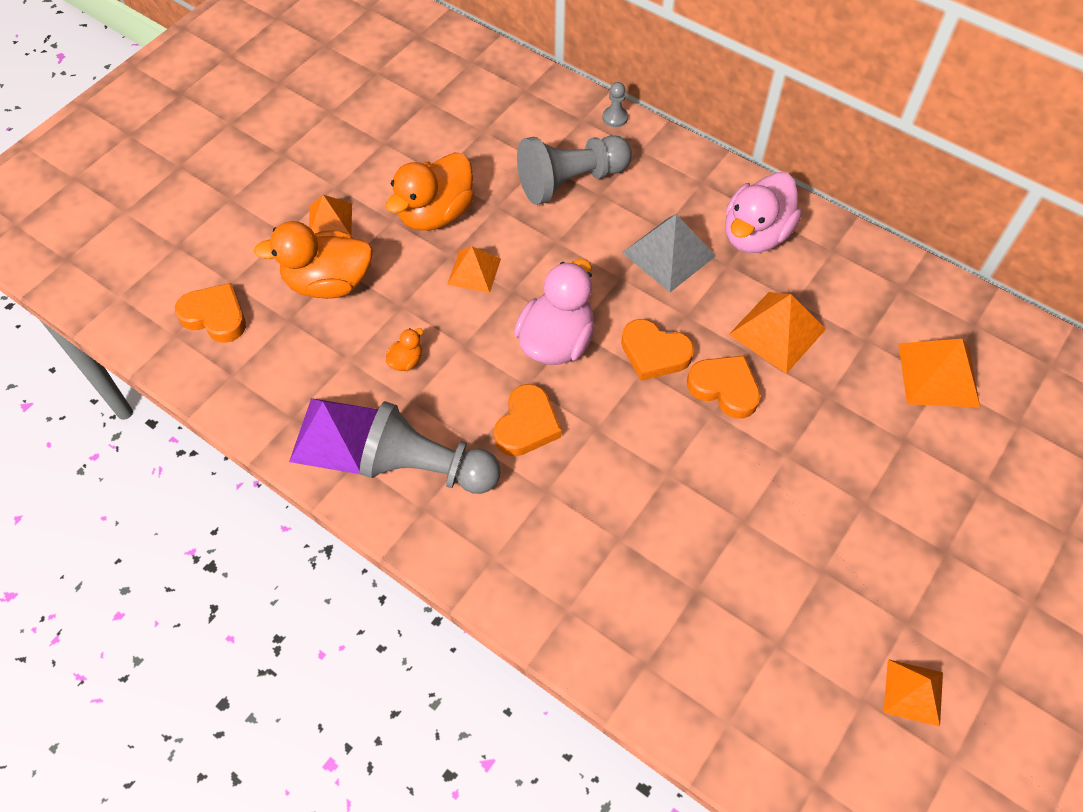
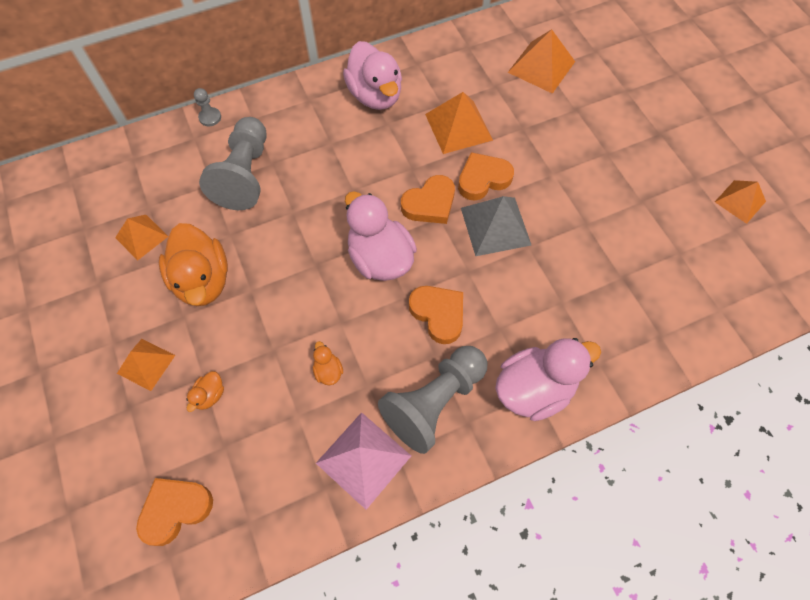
camera: 60 degrees left, 5 degrees up
(328, 283) = (210, 395): orange duck -> orange duck, size x0.43
(335, 435) = (363, 459): purple pyramid -> pink pyramid
(474, 271) = (278, 281): orange pyramid -> orange pyramid (141, 237)
(497, 555) = (534, 389): none -> pink duck
(668, 254) = (355, 151): grey pyramid -> grey pyramid (495, 226)

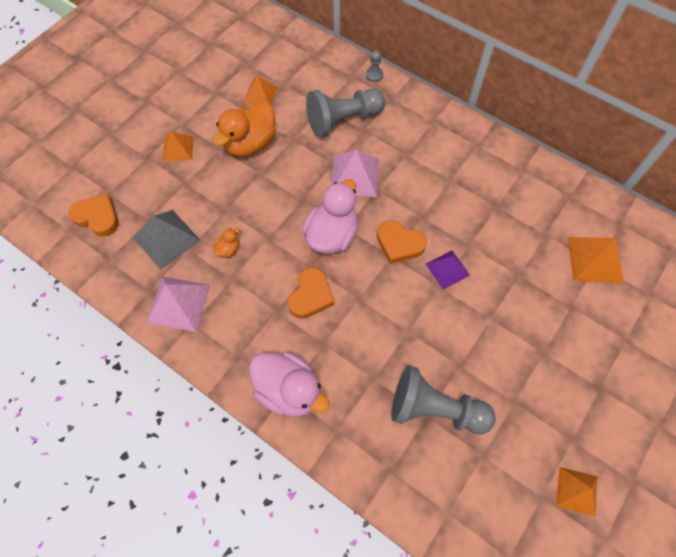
camera: 60 degrees right, 0 degrees up
(210, 395) = (176, 193): orange duck -> none
(323, 201) = (354, 176): none -> pink pyramid
(375, 95) = (469, 159): pink duck -> none
(434, 402) = (242, 327): grey pawn -> grey pawn (435, 409)
(458, 127) = (484, 228): orange pyramid -> none
(483, 179) = (447, 269): orange heart -> purple pyramid
(495, 226) = (410, 298): grey pyramid -> grey pyramid (166, 238)

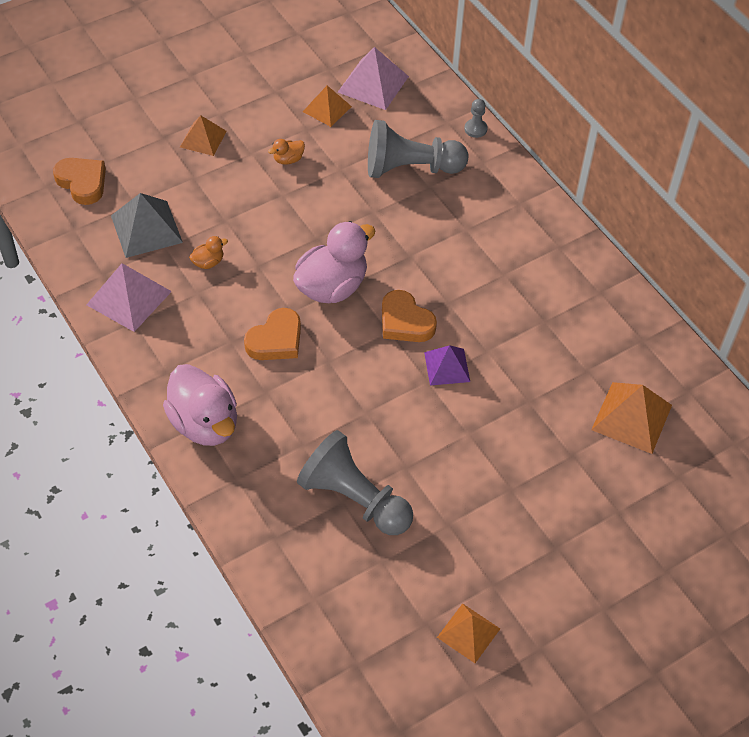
camera: 20 degrees right, 10 degrees down
(250, 144) = (288, 159): orange duck -> orange duck, size x0.43
(354, 176) = (391, 233): pink pyramid -> pink pyramid (373, 84)

